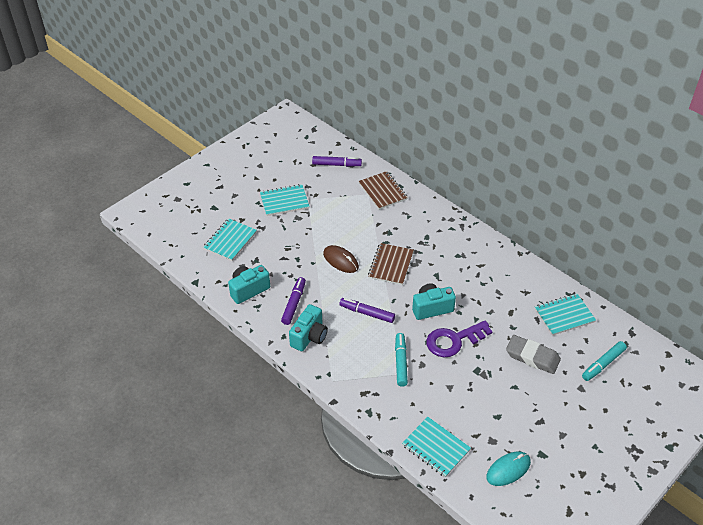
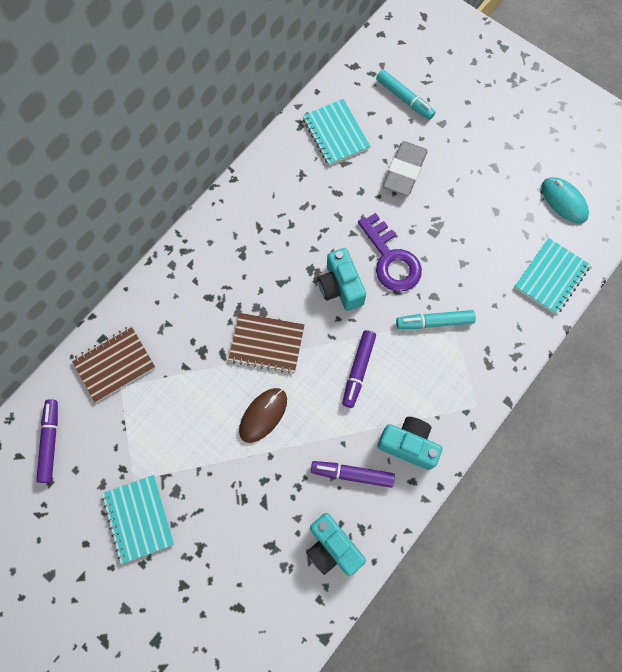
camera: 95 degrees left, 25 degrees up
(230, 241) = (232, 596): turquoise notebook -> none

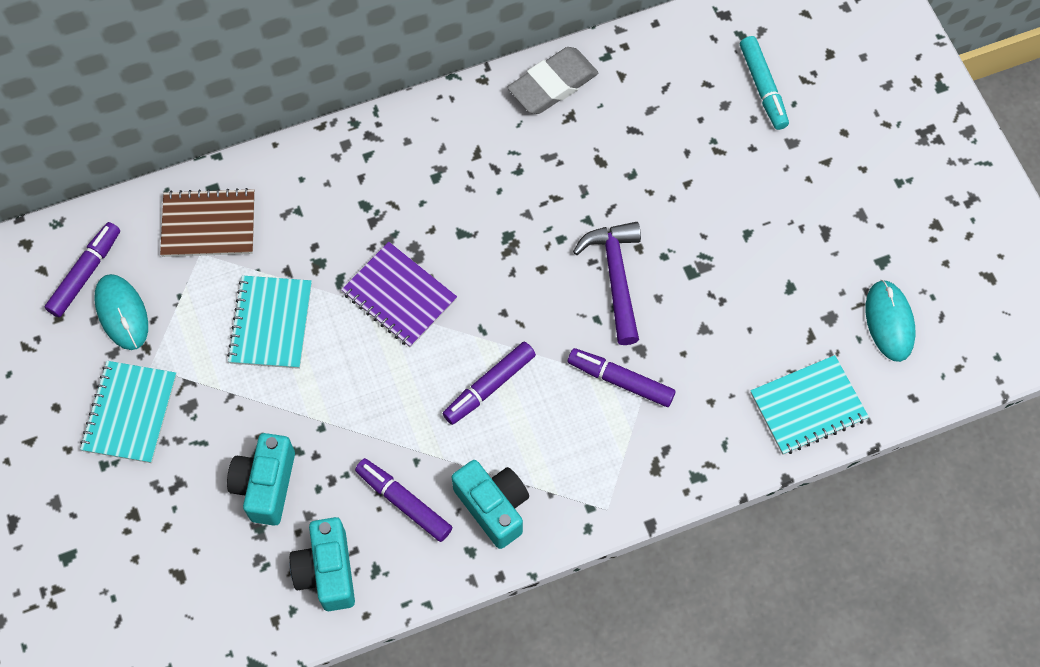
camera: 30 degrees right, 5 degrees down
(92, 455) = (122, 313): none -> turquoise mouse
(263, 415) = (343, 376): brown mouse -> none
(267, 343) = (399, 296): brown notebook -> purple notebook
(336, 133) = (645, 87): turquoise notebook -> turquoise notebook (271, 323)
(340, 287) = (530, 277): turquoise camera -> turquoise camera (266, 485)
(391, 259) = (615, 277): purple key -> purple hammer
(404, 171) = (703, 178): grey eraser -> grey eraser (553, 85)
(435, 322) = (621, 381): turquoise marker -> purple marker

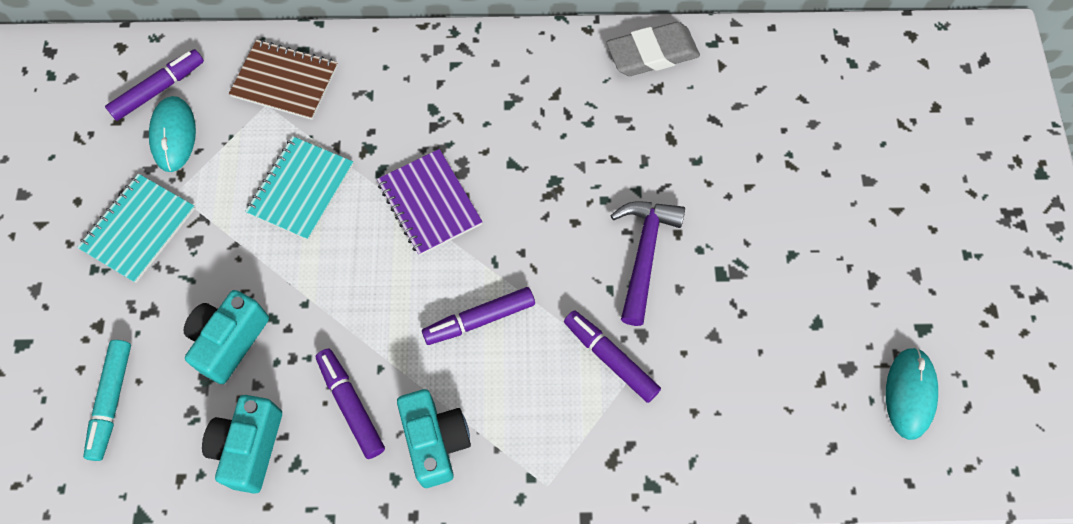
camera: 20 degrees right, 0 degrees up
(763, 87) = (857, 118): turquoise marker -> turquoise marker (112, 401)
(808, 406) = (793, 452): turquoise notebook -> none

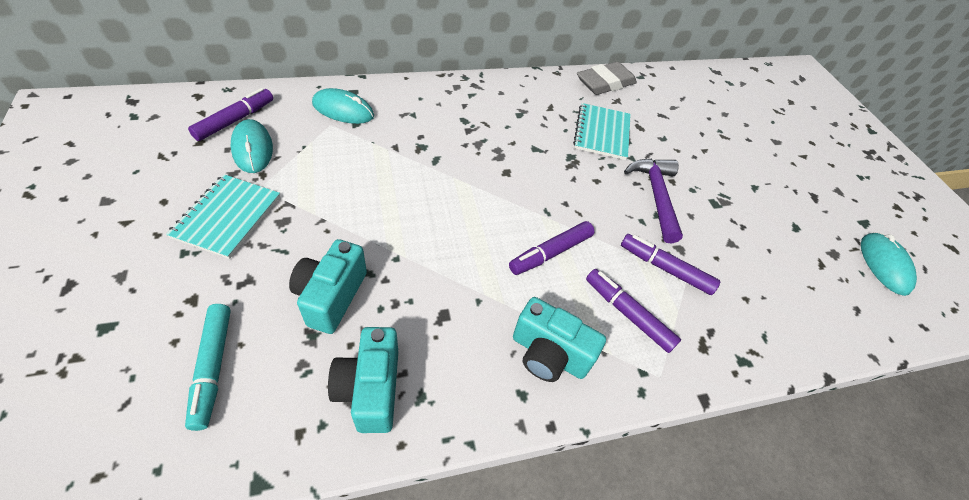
camera: 20 degrees left, 15 degrees down
(285, 81) = (343, 110): brown notebook -> turquoise mouse
(301, 189) = (373, 177): turquoise notebook -> turquoise notebook (602, 133)
(351, 406) = (461, 335): purple marker -> purple marker (628, 314)
(429, 203) = (482, 177): purple notebook -> none
(435, 441) = (548, 354): turquoise camera -> turquoise camera turned 150 degrees clockwise

